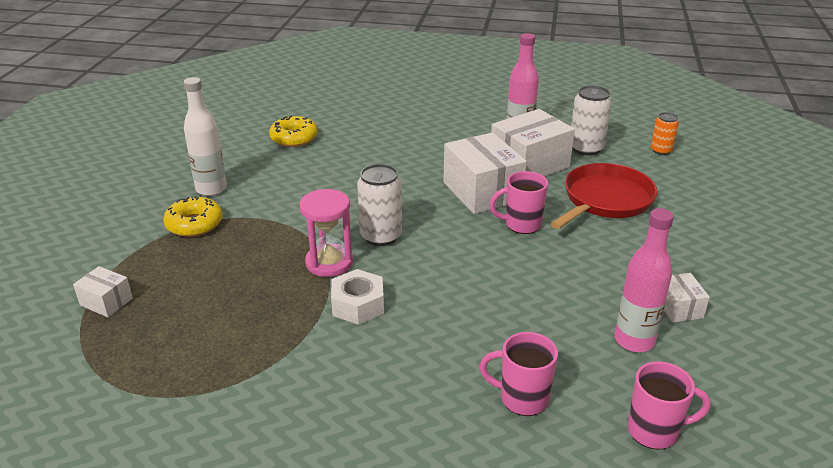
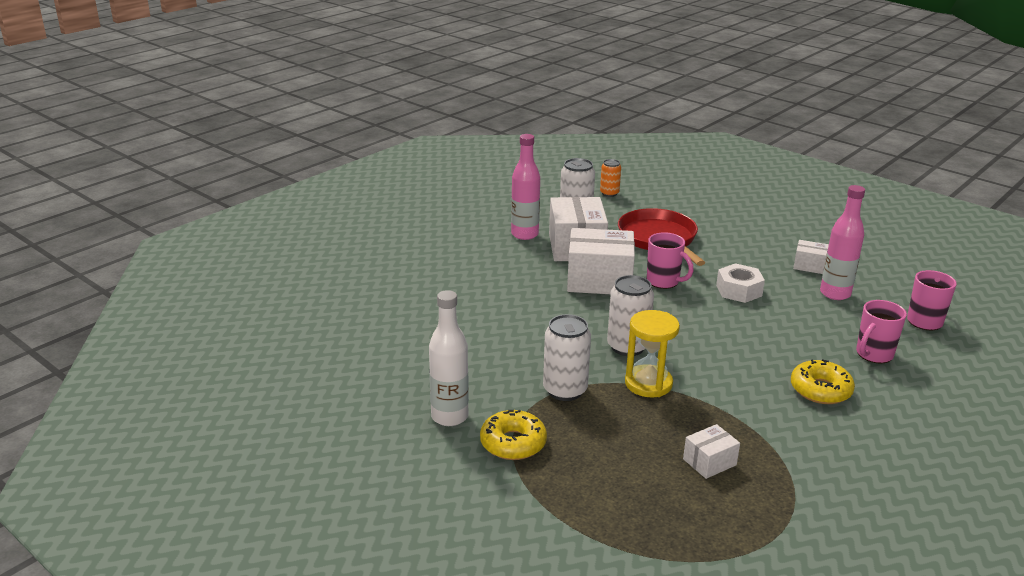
camera: 60 degrees left, 5 degrees down
(106, 302) = (616, 530): white box -> white box (709, 462)
(285, 225) = (565, 390): none -> white can
(294, 138) = (394, 340): yellow donut -> yellow donut (820, 390)
(329, 263) = (648, 384): pink hourglass -> yellow hourglass
(358, 305) = (721, 387): white nut -> white nut (739, 290)
(521, 224) = (664, 282): pink mug -> pink mug turned 75 degrees counterclockwise

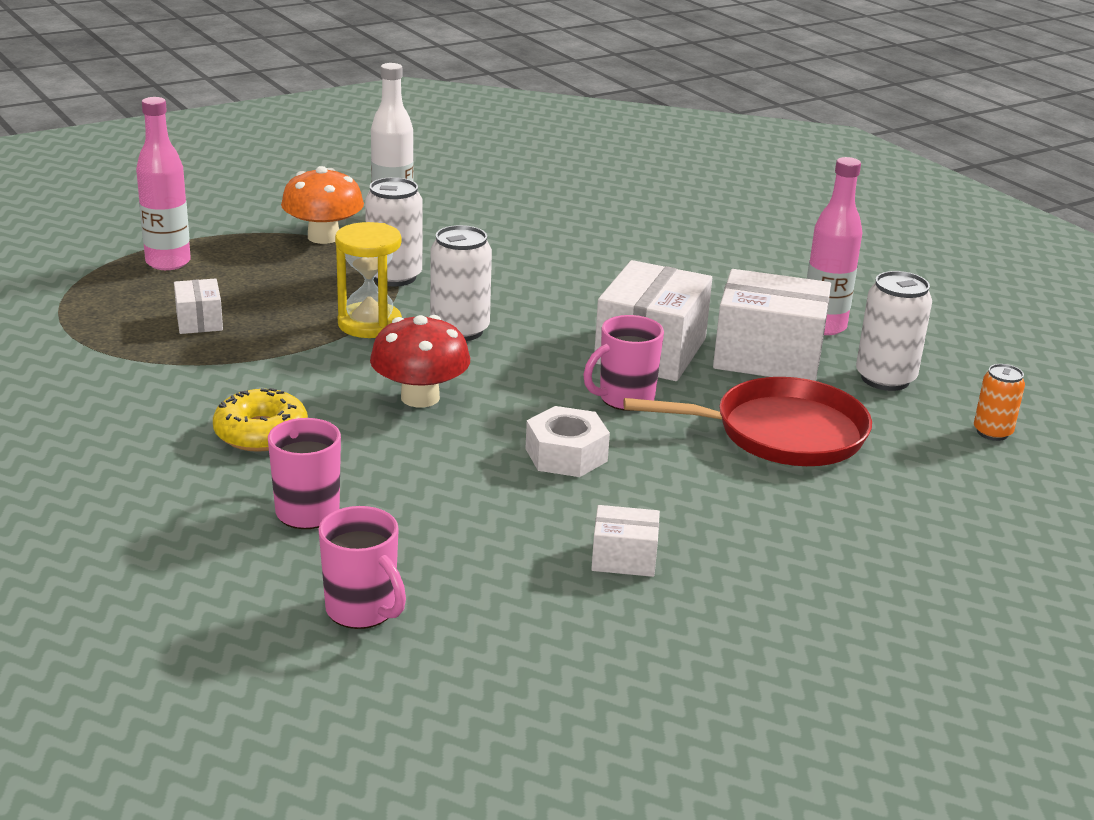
camera: 105 degrees right, 0 degrees up
(513, 443) = (323, 237): yellow donut -> orange mushroom
(725, 344) = (420, 397): none -> red mushroom
(809, 266) = (624, 558): white box -> white box turned 60 degrees clockwise
(835, 294) = (508, 547): pink bottle -> pink bottle (168, 262)

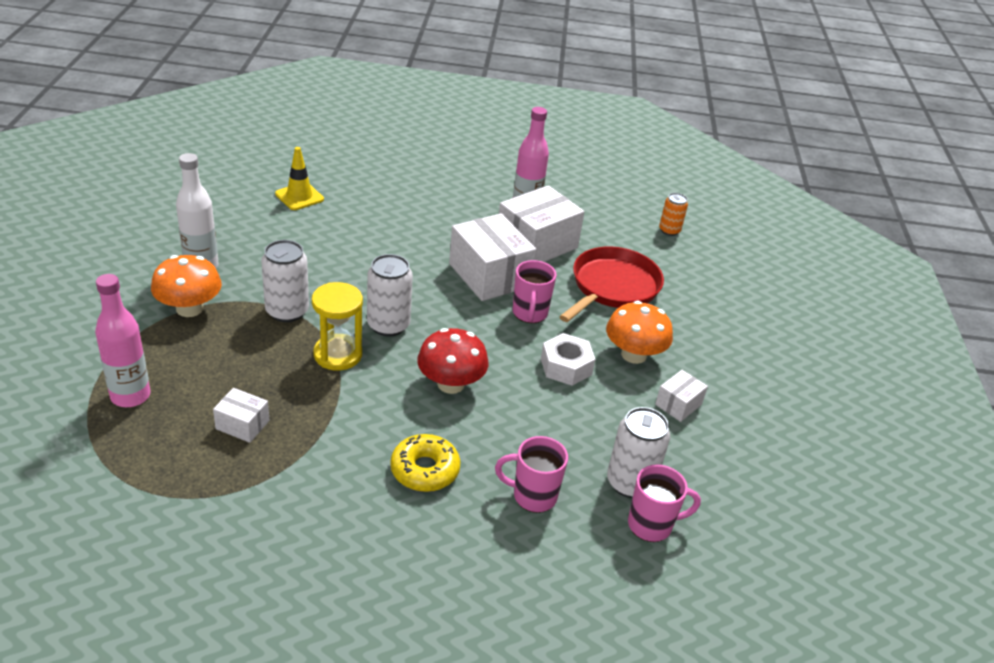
camera: 55 degrees left, 10 degrees up
(586, 212) = (299, 197): none -> yellow traffic cone
(670, 493) = (633, 354): none -> orange mushroom
(885, 379) = (594, 226): white can -> white can (630, 483)

